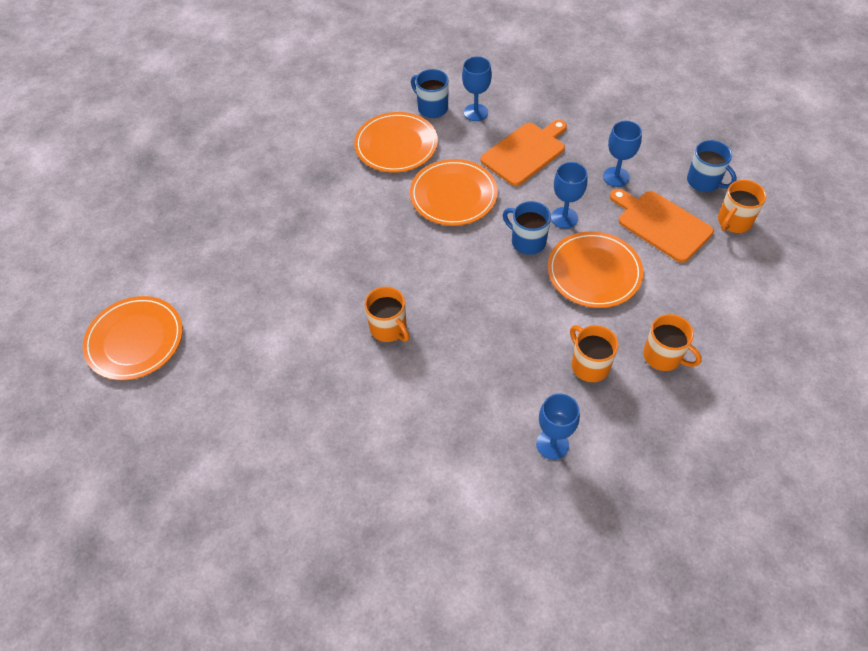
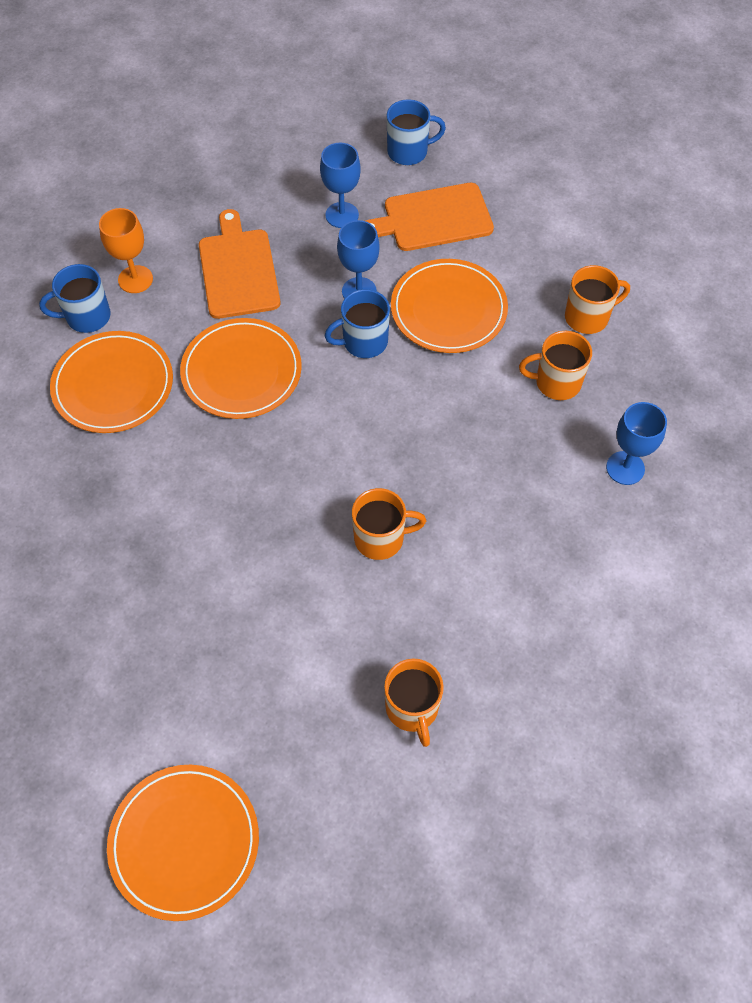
camera: 60 degrees left, 5 degrees up
(476, 112) = (135, 279): blue goblet -> orange goblet
(733, 221) = (475, 163): orange mug -> orange mug (412, 708)

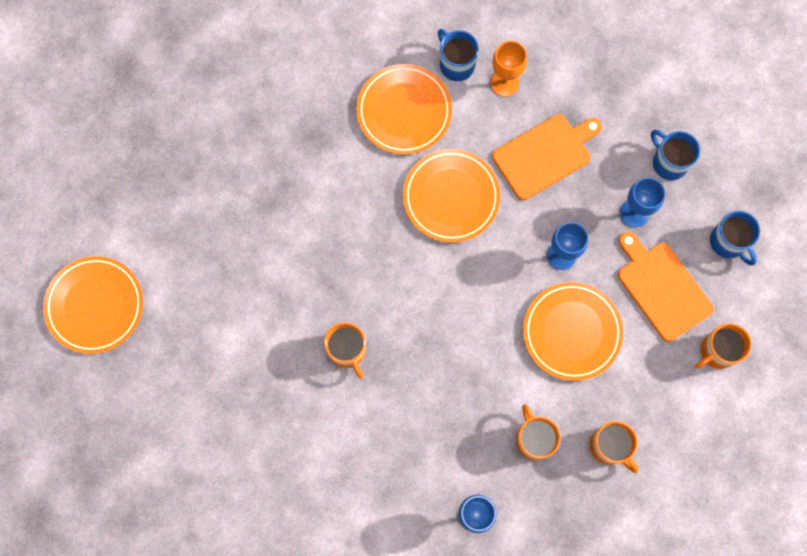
camera: 70 degrees right, 15 degrees up
(364, 342) = (514, 277): blue mug -> blue mug (669, 162)
(412, 708) = (228, 417): orange mug -> orange mug (717, 351)

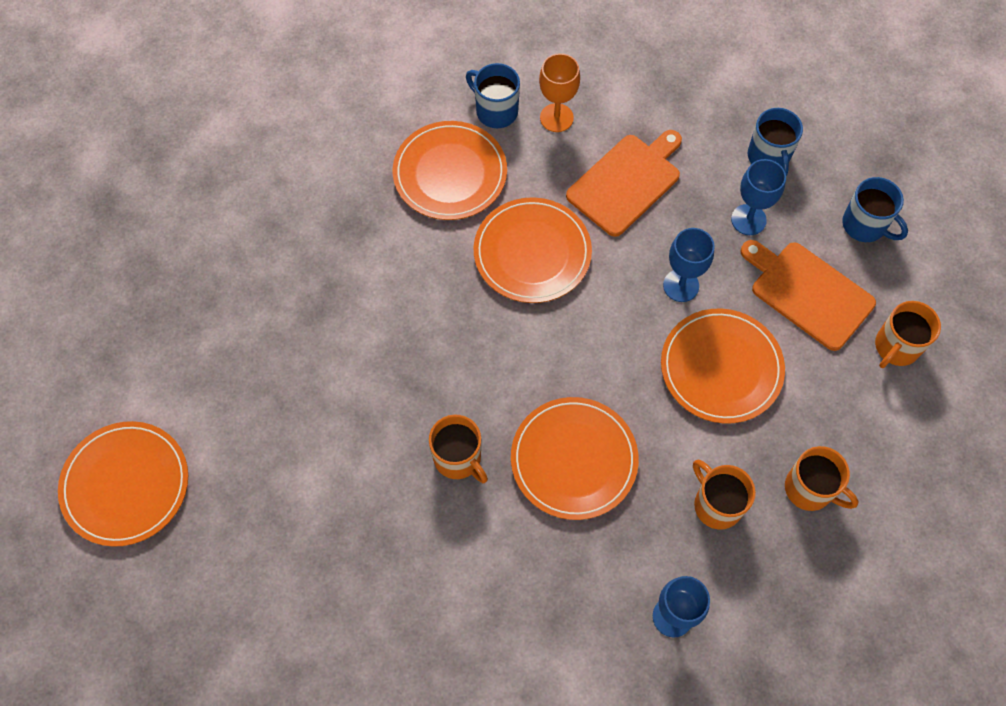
camera: 15 degrees left, 10 degrees down
(435, 375) = (574, 459): none -> orange plate
(669, 162) = (768, 157): blue mug -> blue mug turned 135 degrees counterclockwise

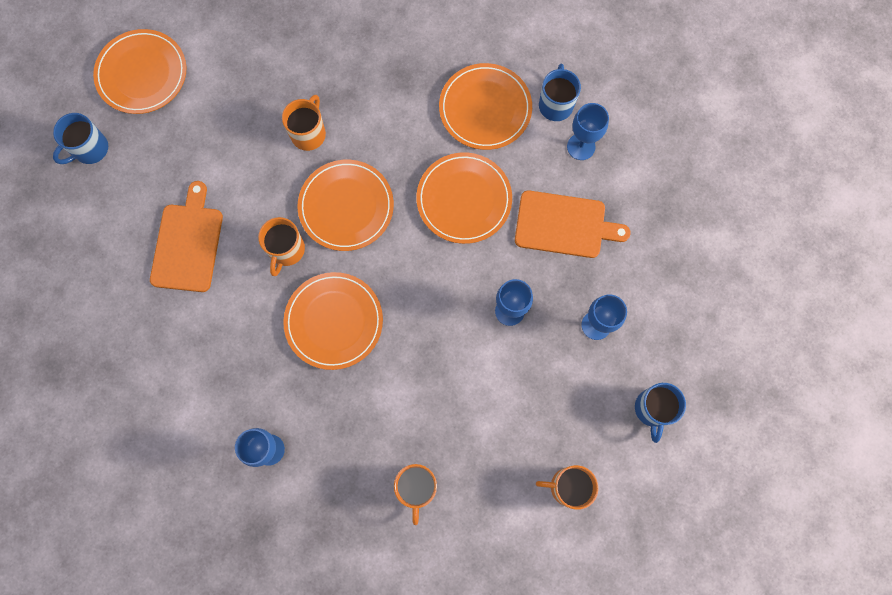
camera: 55 degrees right, 10 degrees up
(556, 118) = (581, 147): orange goblet -> blue goblet
(716, 504) = (364, 432): orange mug -> orange mug (309, 133)
(721, 367) = (466, 375): orange plate -> orange plate (346, 206)
(768, 157) = (659, 308): blue mug -> blue mug (90, 149)
(808, 293) = (567, 400): orange cutting board -> orange cutting board (188, 243)

